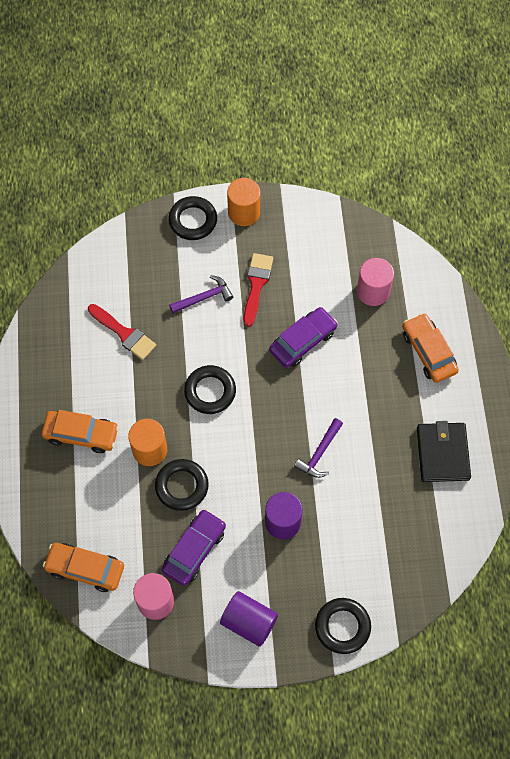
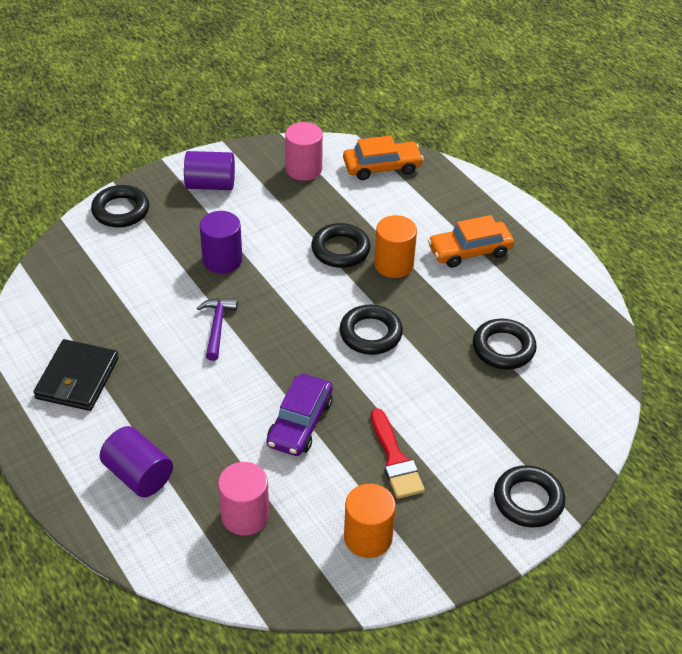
camera: 150 degrees right, 20 degrees down
(124, 333) = (503, 348): red brush -> black ring
(194, 550) = (294, 211): purple car -> none
(204, 297) = (446, 420): purple hammer -> none
(244, 212) = (473, 540): orange cylinder -> orange cylinder (368, 537)
(428, 352) = (138, 475): orange car -> purple cylinder
(442, 453) = (77, 378): black wallet -> black wallet turned 45 degrees clockwise

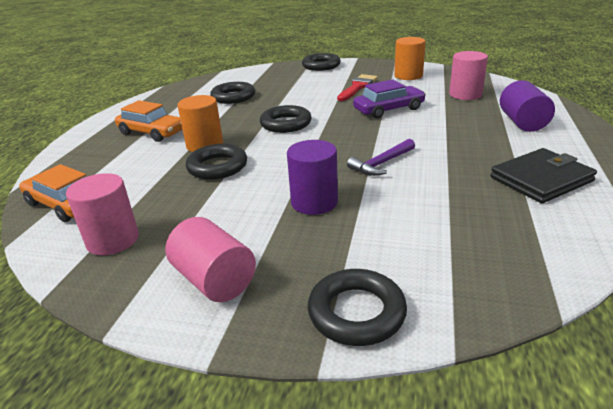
camera: 130 degrees left, 15 degrees down
(210, 185) = (214, 280): purple cylinder -> pink cylinder

